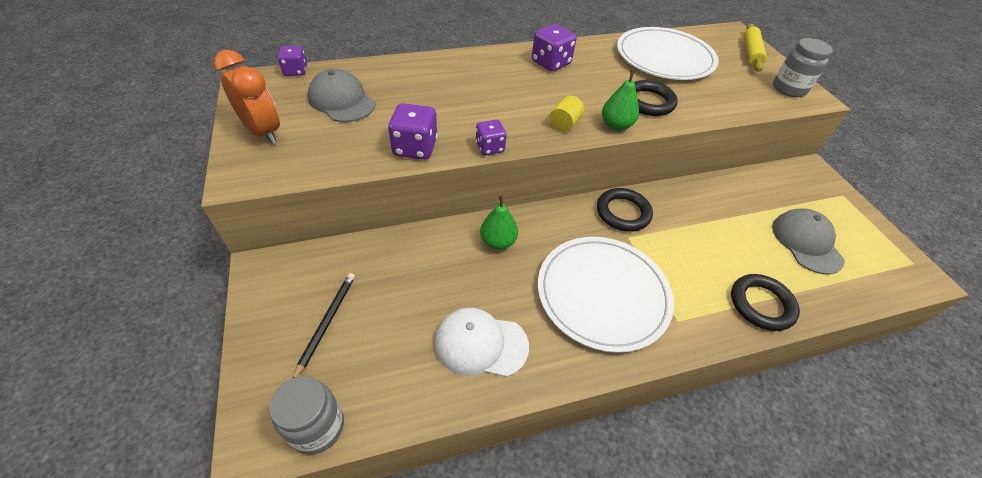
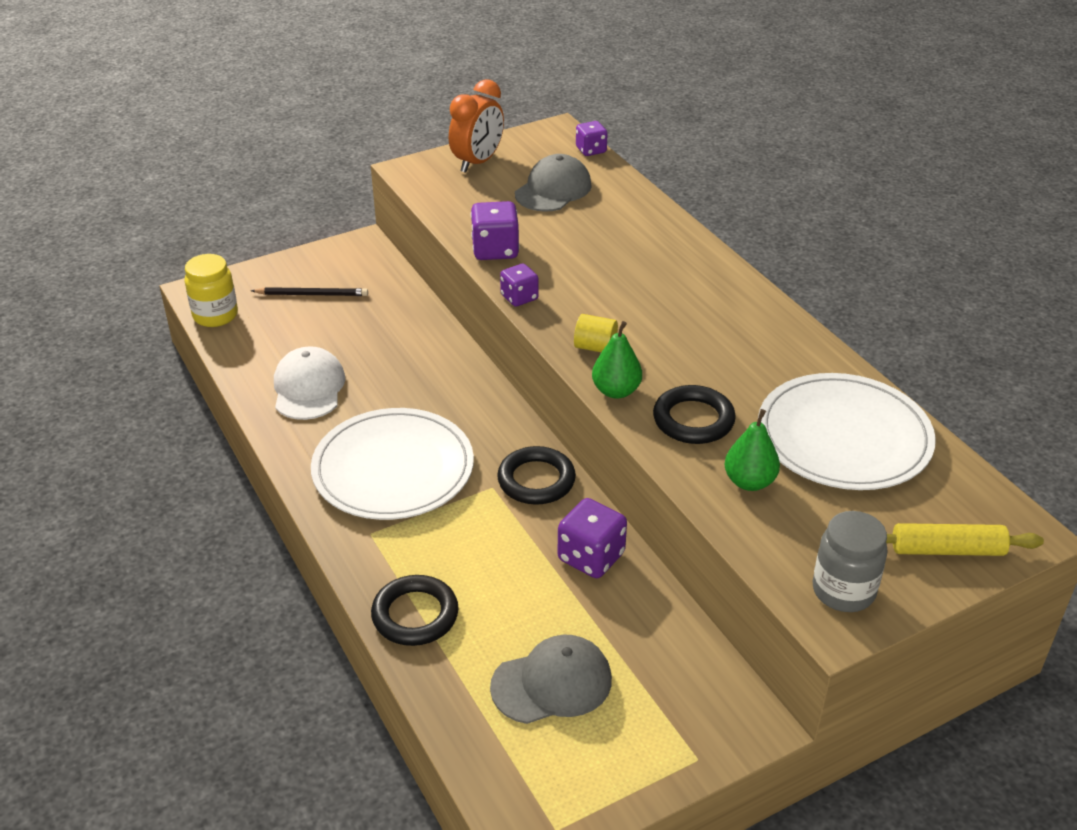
camera: 80 degrees right, 10 degrees down
(317, 427) = (215, 315): grey jar -> yellow jar
(498, 242) = (445, 380): green pear -> green pear (749, 482)
(551, 63) = (739, 322): purple dice -> purple dice (591, 557)

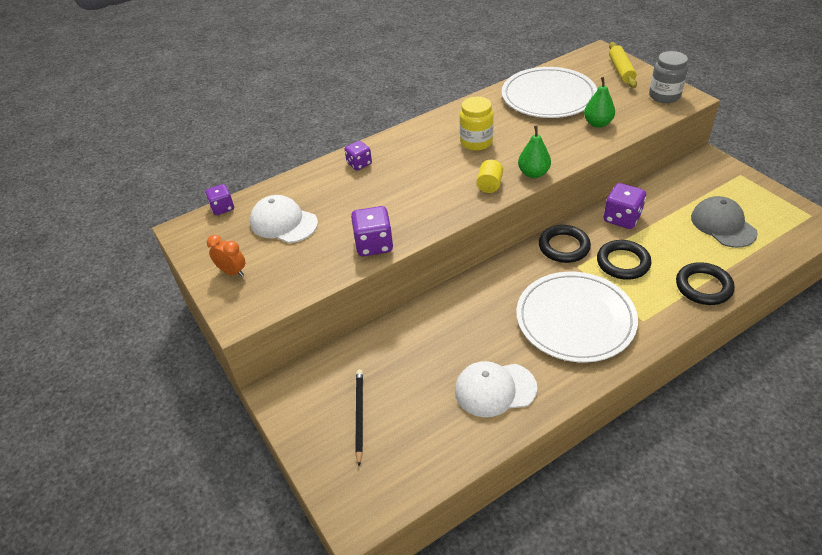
camera: 90 degrees left, 5 degrees up
(215, 315) = (397, 491): yellow jar -> yellow jar (476, 142)
(477, 162) = (232, 272): orange clock -> orange clock, size x0.61
(519, 297) = (437, 225): purple dice -> purple dice (359, 164)
(553, 189) = (283, 223): grey cap -> white cap
(693, 420) = (551, 143): black ring -> black ring (623, 263)

